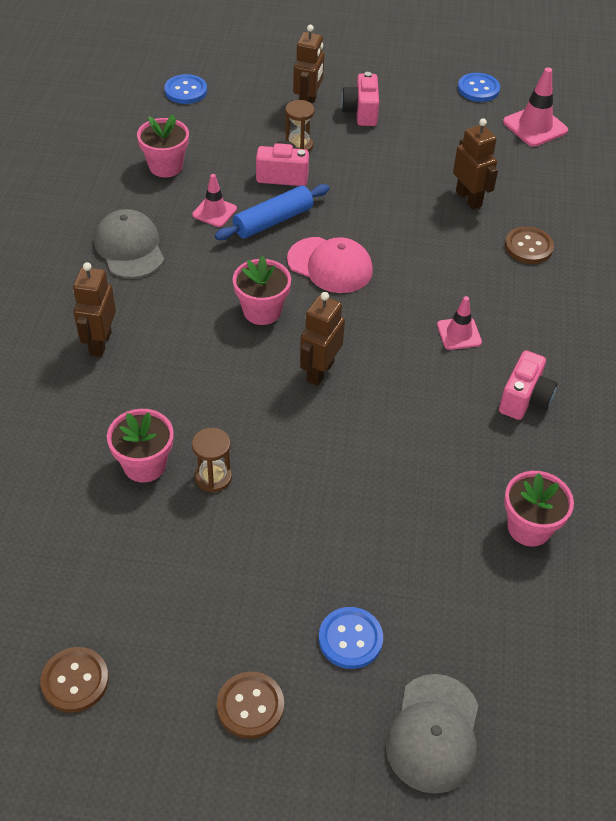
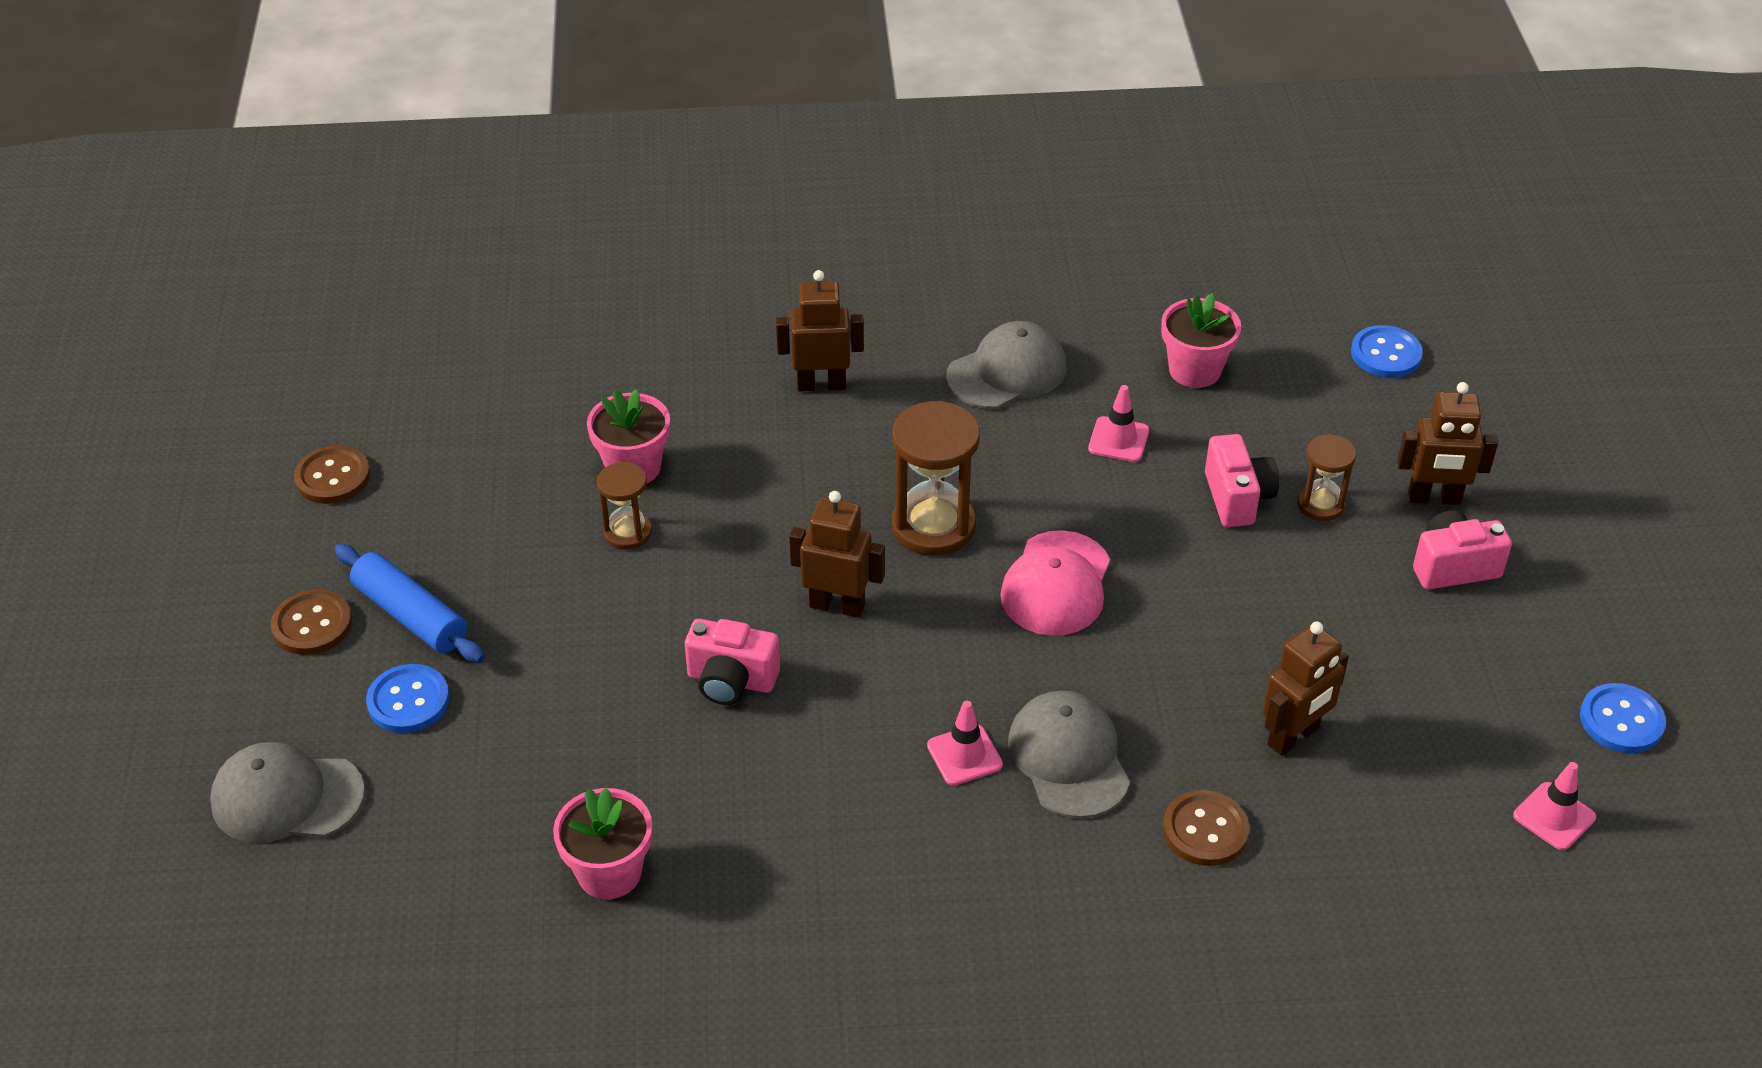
camera: 80 degrees right, 5 degrees down
(262, 311) = (933, 526): pink flower pot -> brown hourglass
(273, 221) = (1127, 505): blue rolling pin -> blue rolling pin (411, 616)
(468, 289) = (1068, 758): none -> grey cap
(524, 399) = (851, 850): pink camera -> pink camera (731, 681)
(535, 126) = (1554, 816): pink traffic cone -> pink traffic cone, size x0.64

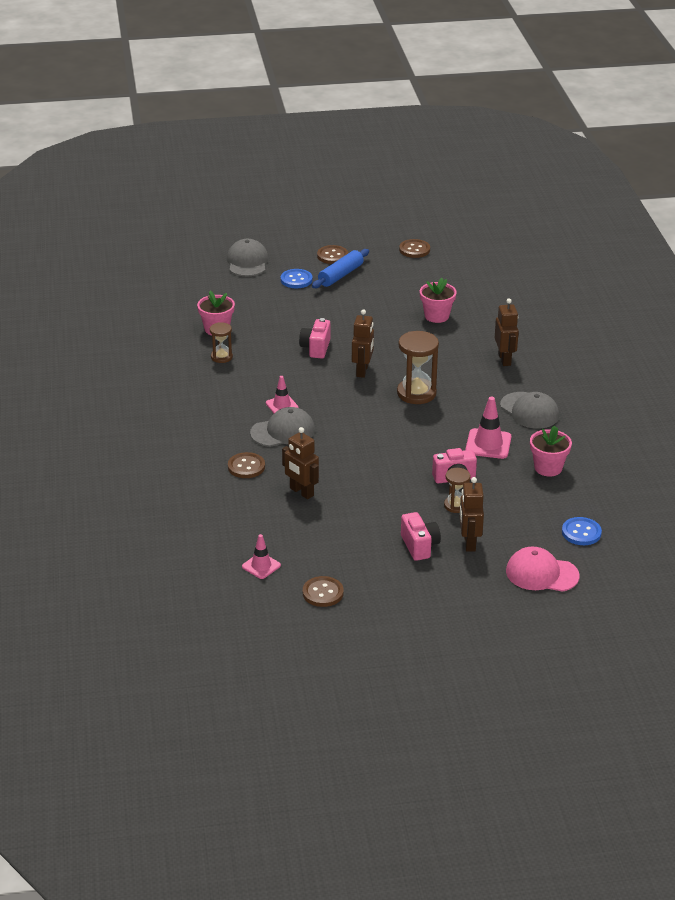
camera: 85 degrees right, 10 degrees down
(628, 532) = (396, 318): brown hourglass -> brown hourglass (221, 357)
(1056, 584) = (385, 427): pink cap -> pink cap (541, 574)
(1118, 440) = (488, 444): pink traffic cone -> pink traffic cone, size x1.55
(1621, 720) = (323, 593): blue button -> brown button

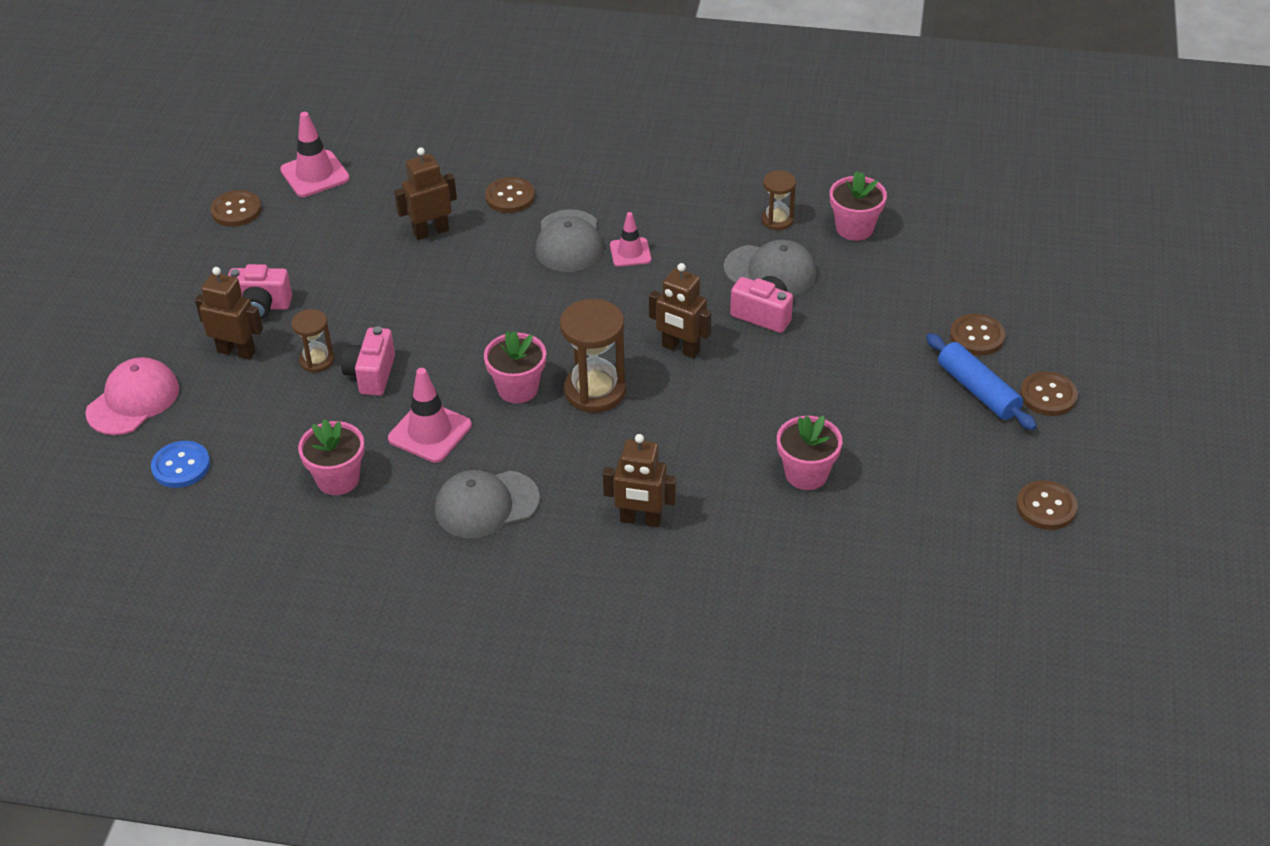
camera: 110 degrees right, 10 degrees up
(247, 262) = (1050, 294): grey cap -> grey cap (770, 271)
(261, 566) = (315, 174): pink traffic cone -> pink traffic cone, size x1.55
(296, 280) = (977, 336): blue button -> brown button
(431, 421) = (518, 389): none -> pink flower pot

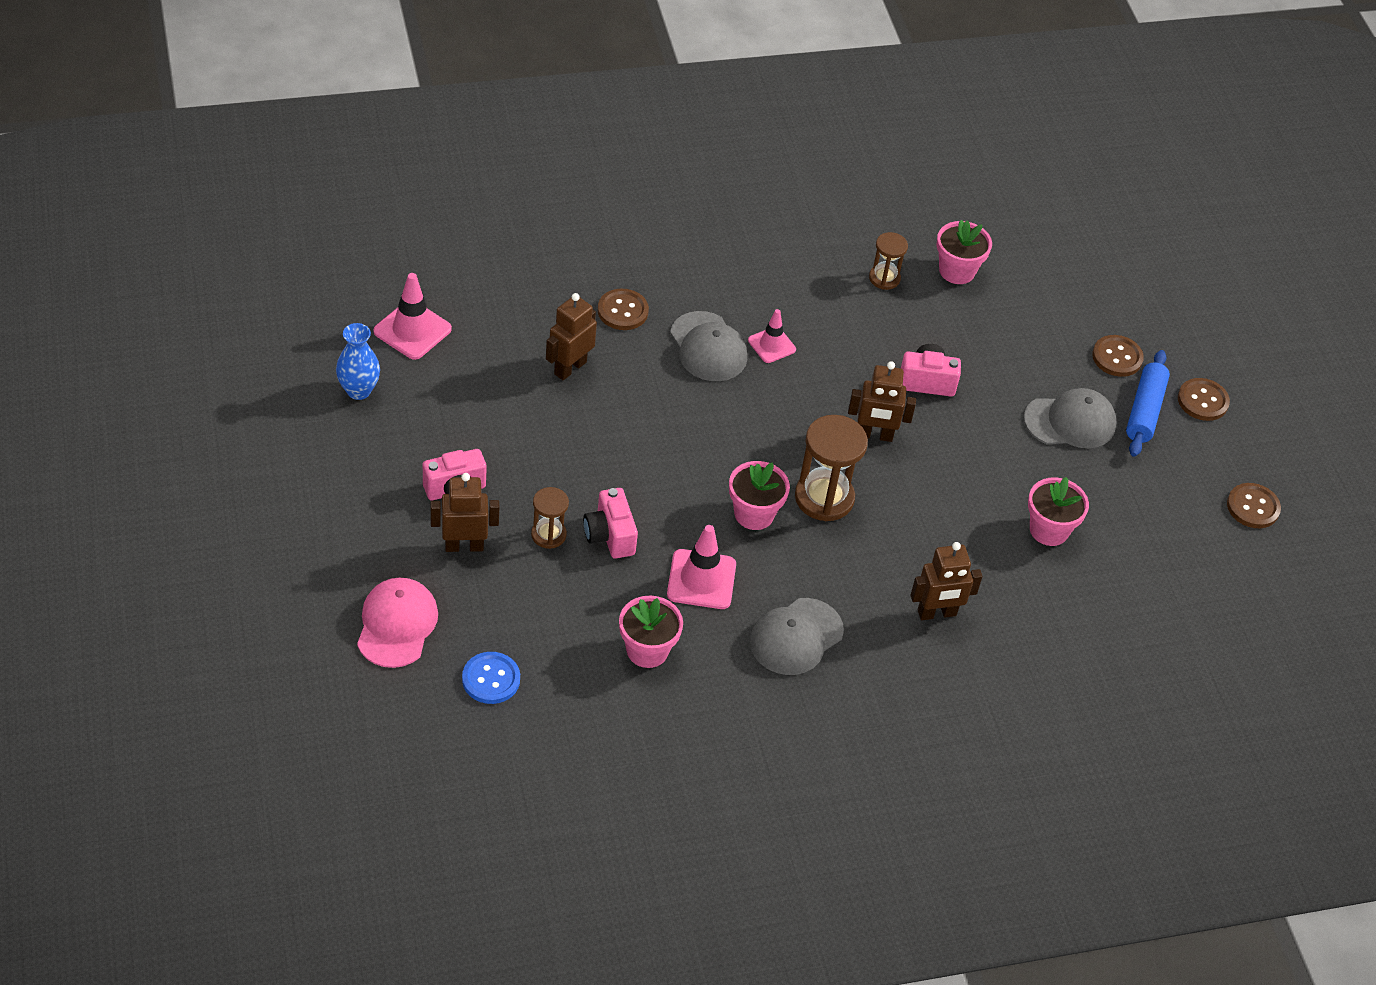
camera: 30 degrees left, 5 degrees up
(236, 210) = (358, 390): brown button -> blue vase
(770, 271) = (908, 334): grey cap -> grey cap (1070, 422)
(978, 390) = (1145, 411): blue rolling pin -> blue rolling pin turned 75 degrees clockwise

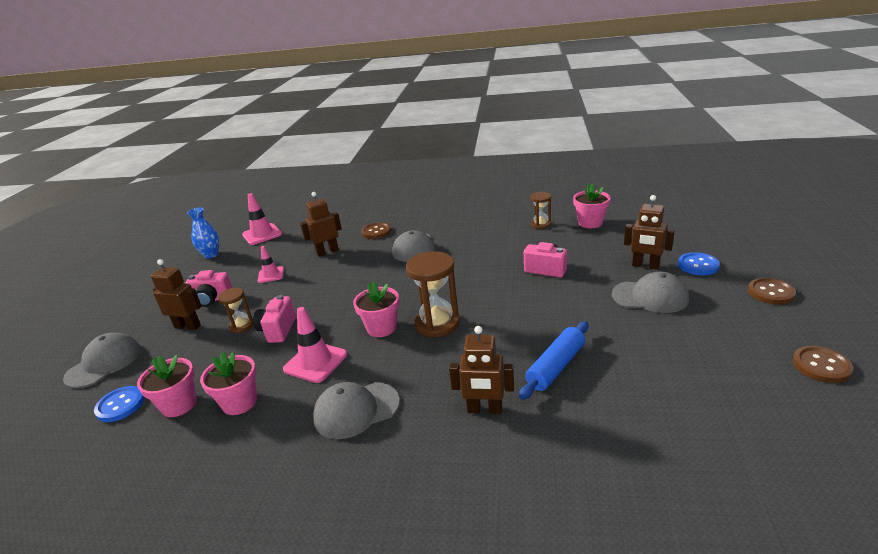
camera: 30 degrees right, 20 degrees down
(397, 624) = (104, 363): pink cap -> grey cap
(771, 345) = (452, 248): pink traffic cone -> pink traffic cone (271, 275)
(874, 435) = (494, 293): brown robot -> brown robot (645, 266)
(1049, 530) = (611, 361): pink flower pot -> pink flower pot (179, 404)
(1117, 357) = (698, 265): brown button -> blue button
(1145, 411) = (717, 295): blue rolling pin -> blue rolling pin (556, 367)

